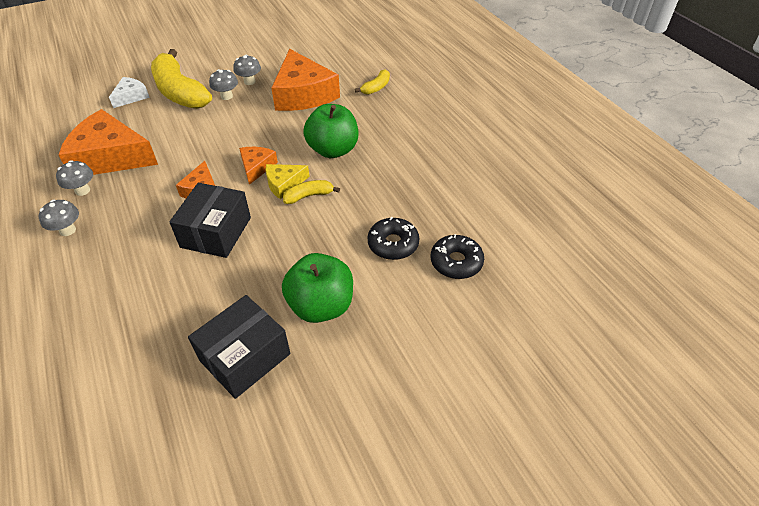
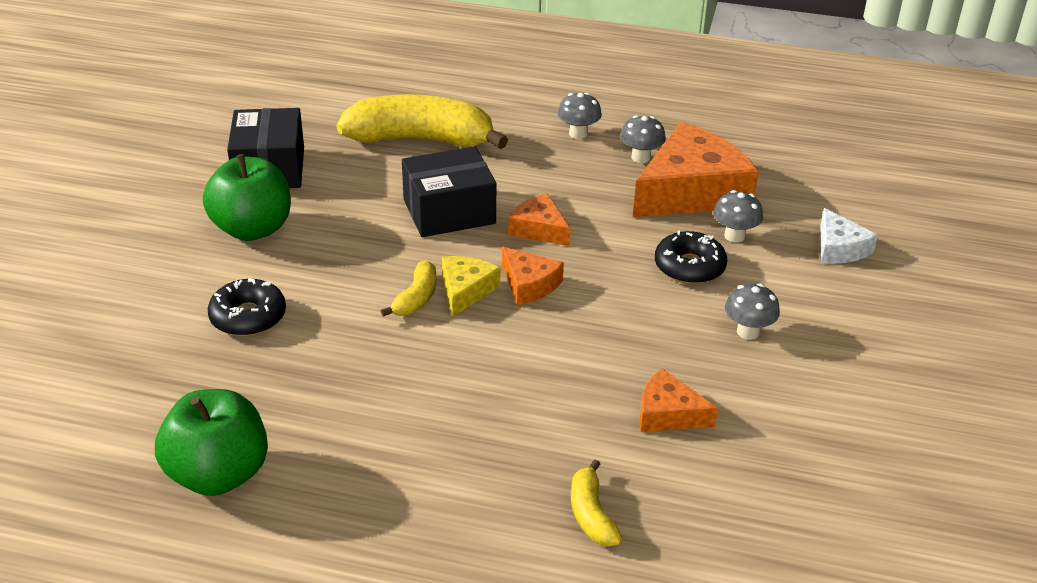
camera: 130 degrees right, 10 degrees down
(180, 92) = (809, 294): yellow banana -> yellow banana (420, 140)
(216, 232) = (449, 211): black box -> black box turned 75 degrees counterclockwise
(249, 81) = (773, 374): grey mushroom -> grey mushroom (734, 236)
(303, 94) = (668, 414): orange cheese -> orange cheese, size x0.49
(333, 150) = (479, 365): green apple -> green apple (218, 474)
(456, 262) = (152, 346): black donut -> black donut (689, 267)

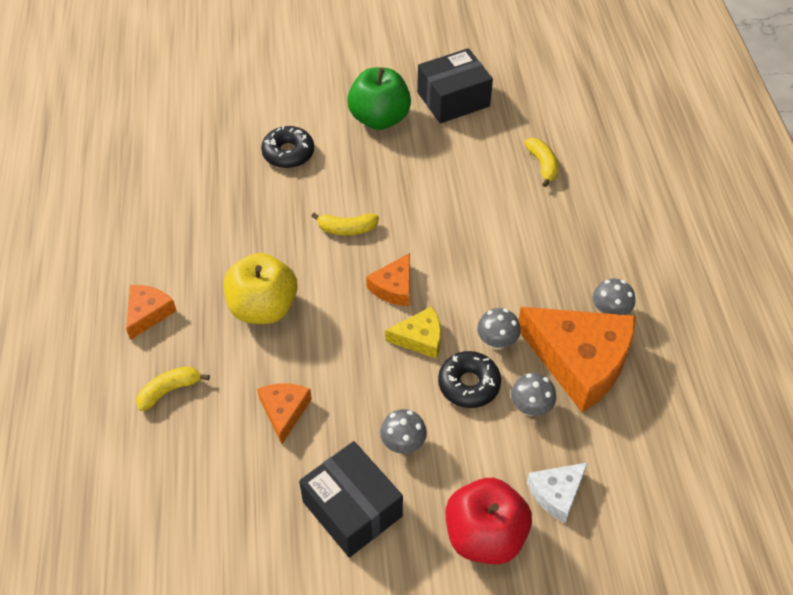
camera: 70 degrees right, 15 degrees up
(218, 474) = (146, 196): green apple -> none
(420, 140) = (542, 165): yellow banana -> yellow banana, size x0.45
(449, 211) = (458, 213): black box -> black box (352, 509)
(465, 290) = (369, 253): yellow cheese -> yellow cheese (420, 338)
(500, 397) = (263, 308): none -> yellow apple
(539, 229) = (466, 273): orange cheese -> orange cheese (148, 313)
(578, 134) = (618, 259): grey mushroom -> grey mushroom (496, 342)
(875, 305) = (484, 536): none -> red apple

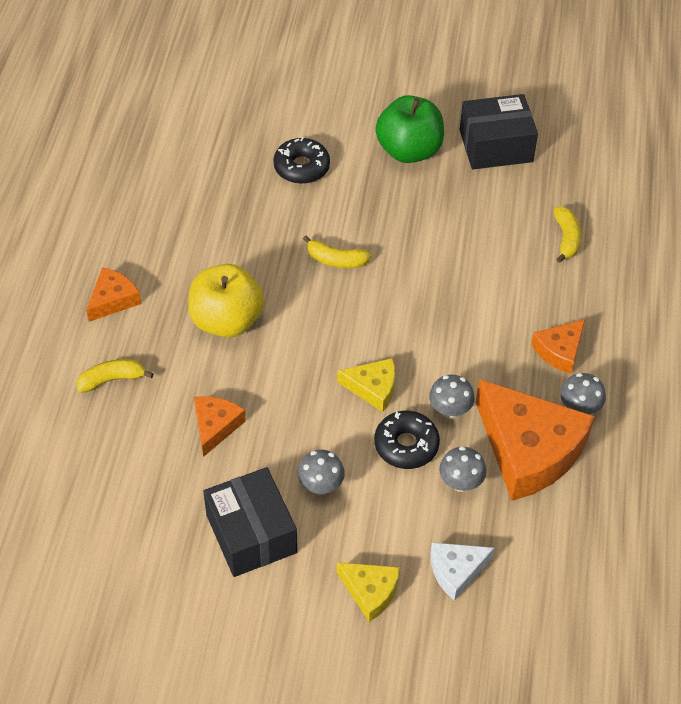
camera: 15 degrees right, 0 degrees up
(394, 287) = (364, 331): orange cheese -> orange cheese (559, 351)
(484, 536) = (370, 591): red apple -> yellow cheese

